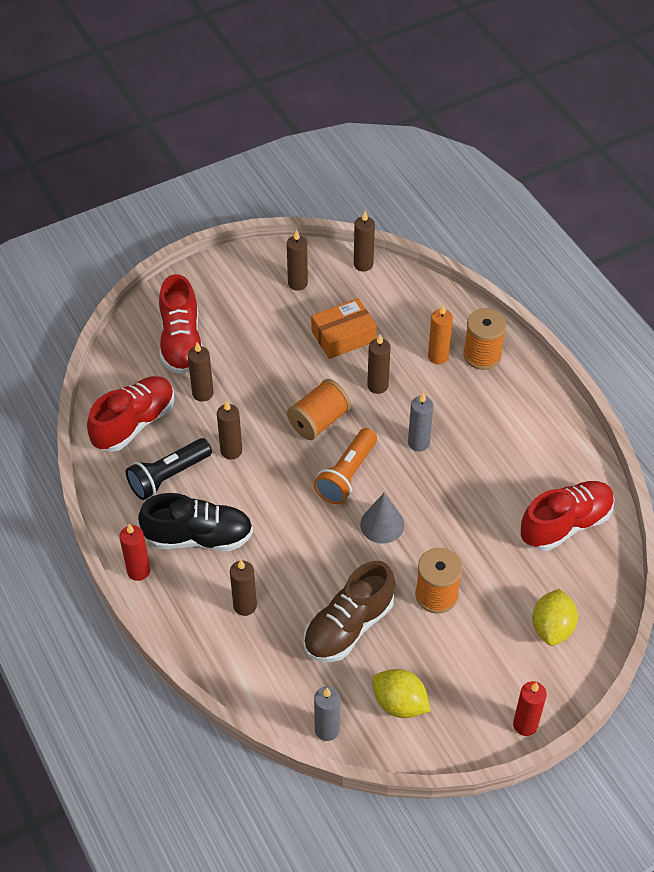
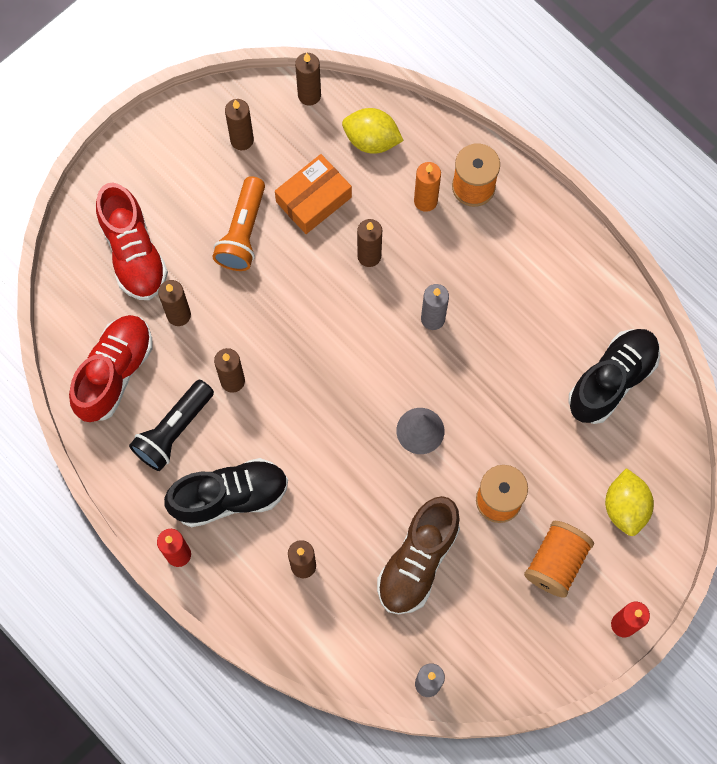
camera: 15 degrees left, 20 degrees up
(319, 421) = (317, 318): orange spool -> orange spool (556, 562)
(347, 475) = (366, 379): orange flashlight -> orange flashlight (243, 232)
(399, 703) = (493, 635): yellow lemon -> yellow lemon (371, 140)
(565, 524) = (611, 380): red shoe -> black shoe

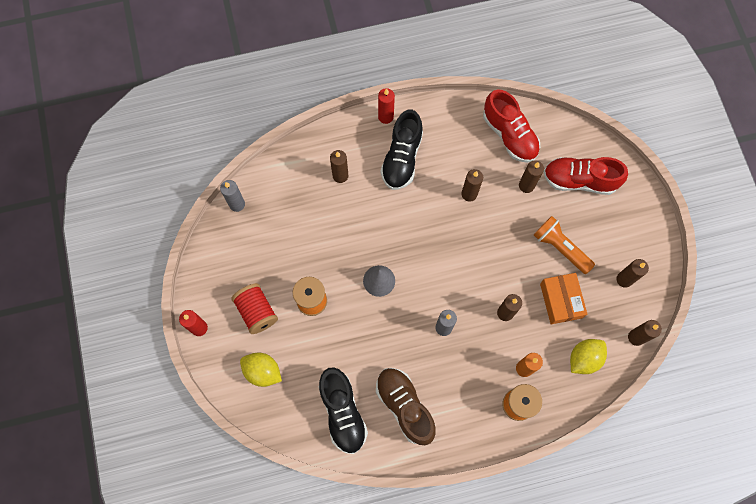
camera: 120 degrees right, 0 degrees up
(174, 430) = (457, 148): black flashlight -> none
(417, 561) = (305, 236): brown shoe -> brown shoe (404, 406)
(556, 562) = (257, 312): orange spool -> red spool

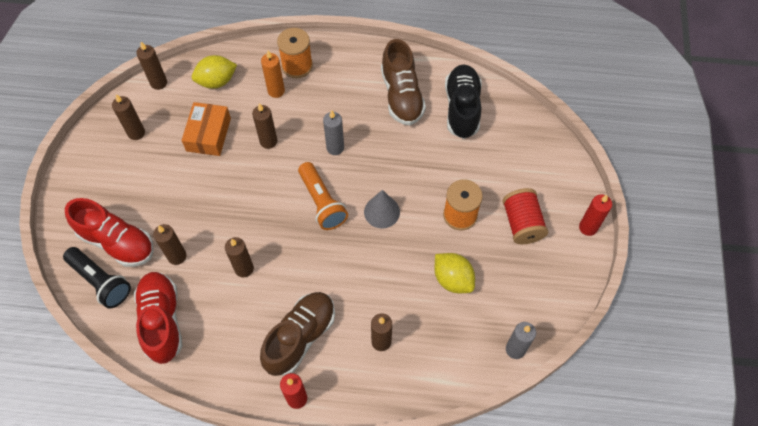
camera: 160 degrees left, 10 degrees down
(262, 371) = (530, 166): yellow lemon -> yellow lemon (453, 279)
(402, 158) = (300, 337): black shoe -> brown shoe
(560, 248) = (179, 182): orange flashlight -> orange flashlight (322, 202)
(572, 147) = (101, 281): none -> black flashlight

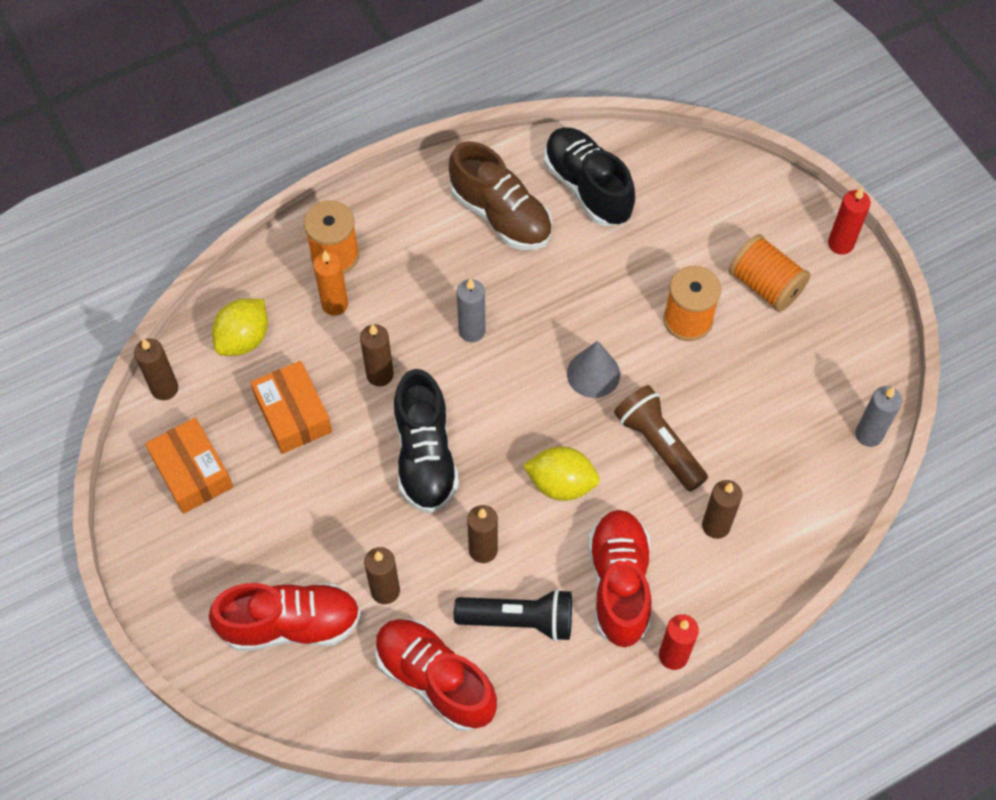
camera: 35 degrees left, 0 degrees up
(101, 281) = (313, 686): black flashlight -> black flashlight (519, 620)
(136, 133) = (192, 472): brown candle -> orange box
(256, 199) = (425, 456): none -> black shoe
(300, 337) = (619, 584): brown shoe -> red shoe
(322, 202) = (511, 408): orange flashlight -> none
(386, 274) = (658, 444): none -> brown flashlight
(453, 279) = (739, 400): yellow lemon -> yellow lemon (561, 483)
(522, 223) = (765, 285): red spool -> orange spool

